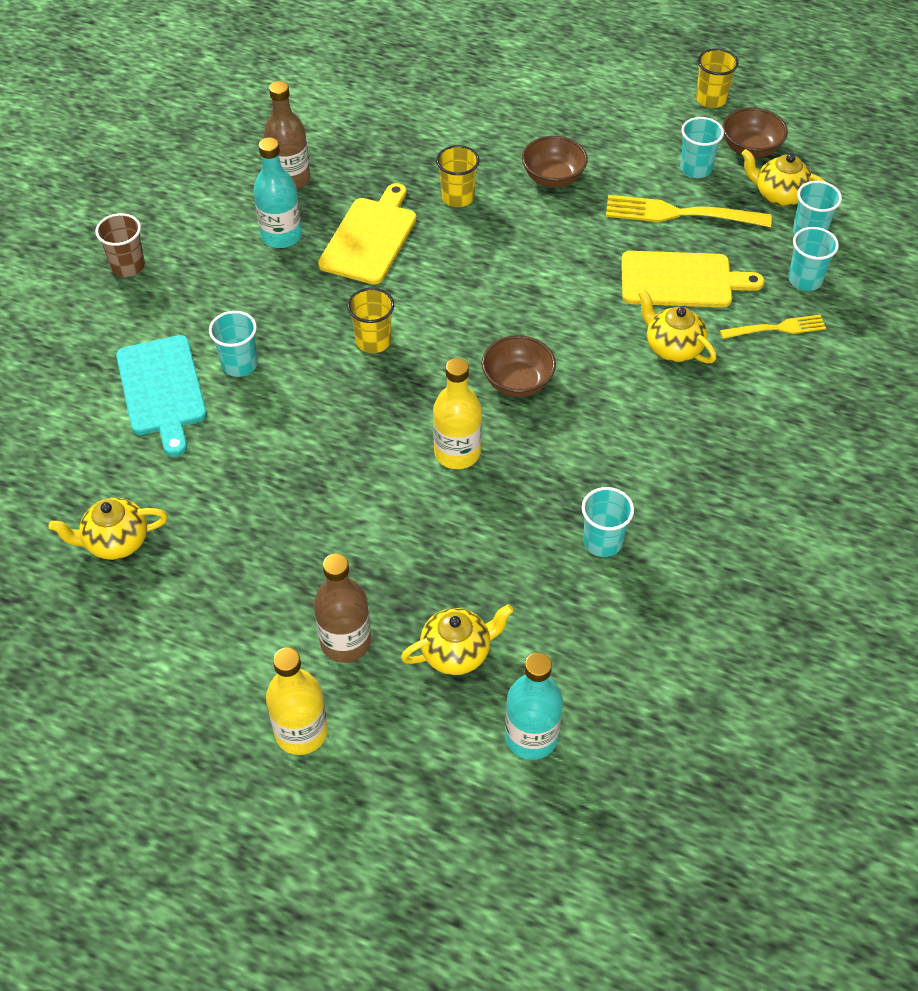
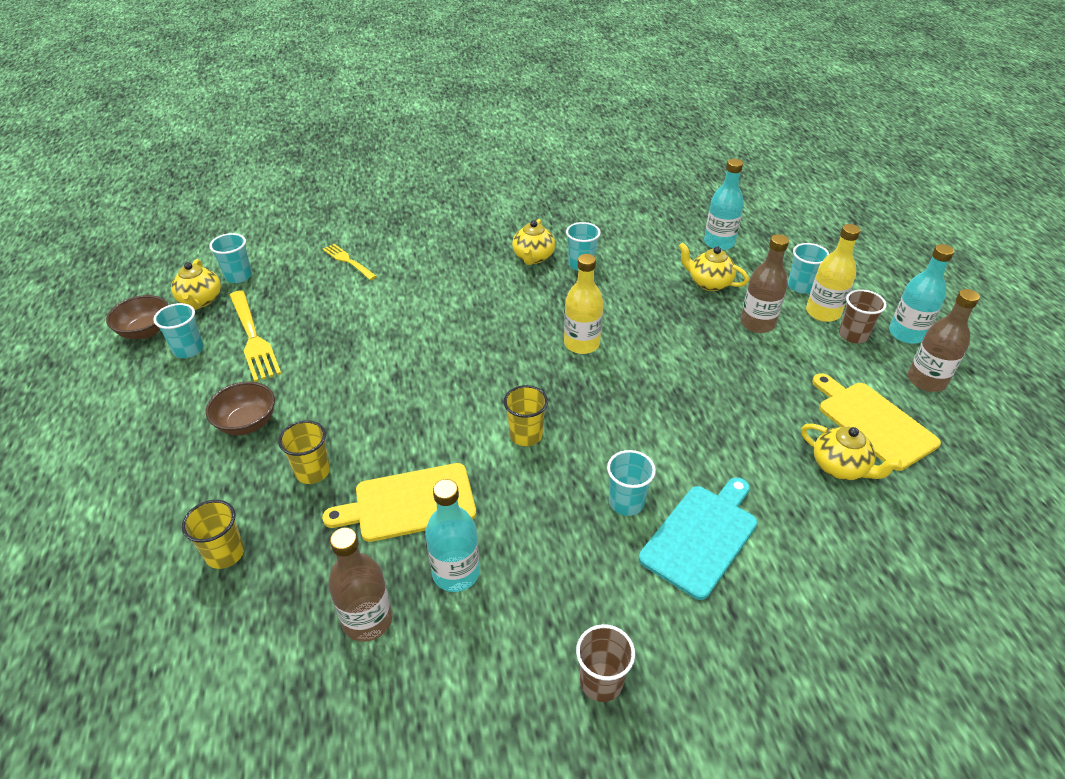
camera: 125 degrees left, 10 degrees down
(117, 730) = (926, 381): none -> brown bottle
(188, 790) = (906, 334): none -> turquoise bottle
(240, 726) = (853, 335): none -> brown cup
(517, 382) = (495, 344): brown bowl -> none
(672, 347) = (401, 293): yellow teapot -> yellow teapot (533, 257)
(681, 280) = (330, 312): yellow cutting board -> yellow cutting board (873, 422)
(711, 99) = (79, 374): yellow cup -> yellow cup (225, 553)
(805, 280) = (291, 264): turquoise cup -> turquoise cup (801, 286)

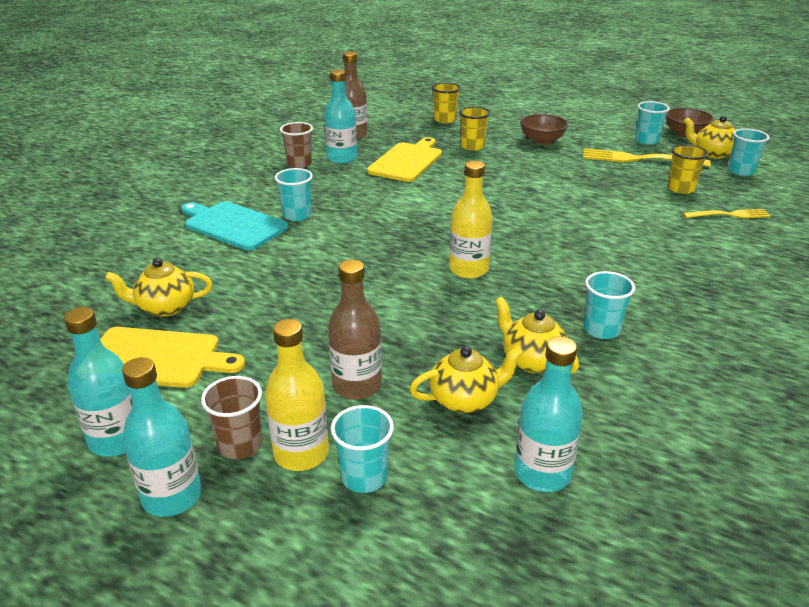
camera: 130 degrees right, 10 degrees down
(526, 435) = (404, 208): yellow cup -> yellow cup (681, 189)
(533, 257) = (647, 306): yellow teapot -> yellow teapot (531, 361)
(601, 682) = (227, 167): brown cup -> brown cup (299, 164)
(701, 537) = (233, 225): turquoise cutting board -> turquoise cutting board turned 135 degrees clockwise
(926, 381) = (117, 440): brown bottle -> turquoise bottle

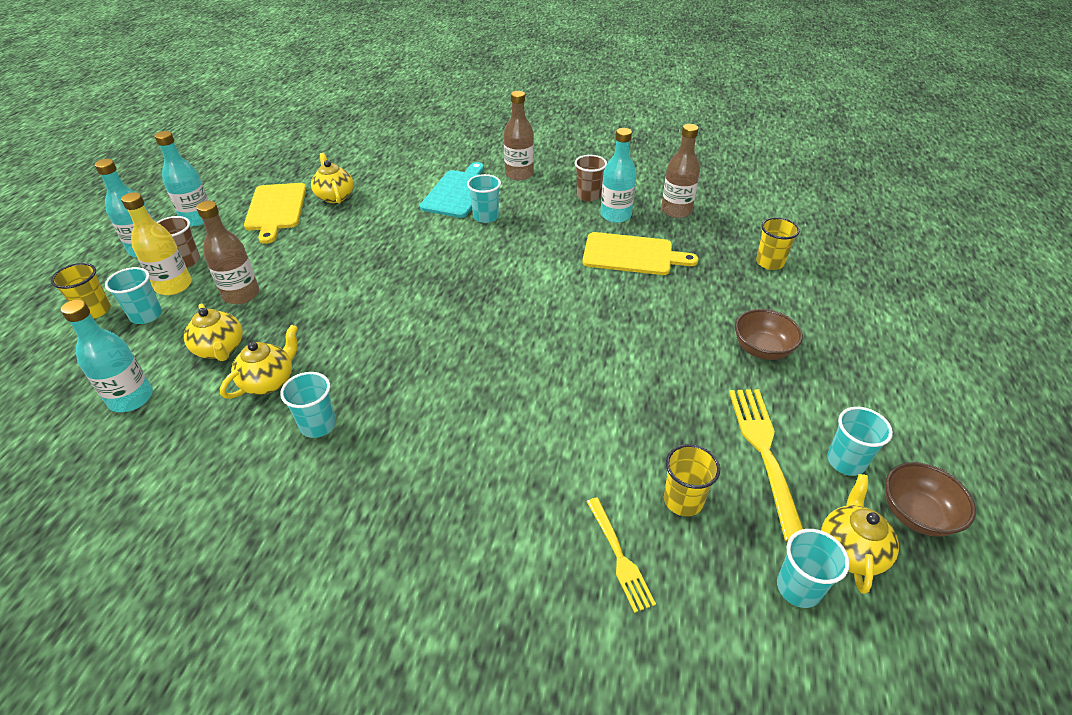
camera: 75 degrees right, 10 degrees up
(226, 189) = (519, 174): none -> brown bottle
(468, 269) = (413, 327): yellow bottle -> none
(472, 146) = (702, 294): yellow cup -> yellow cup (95, 311)

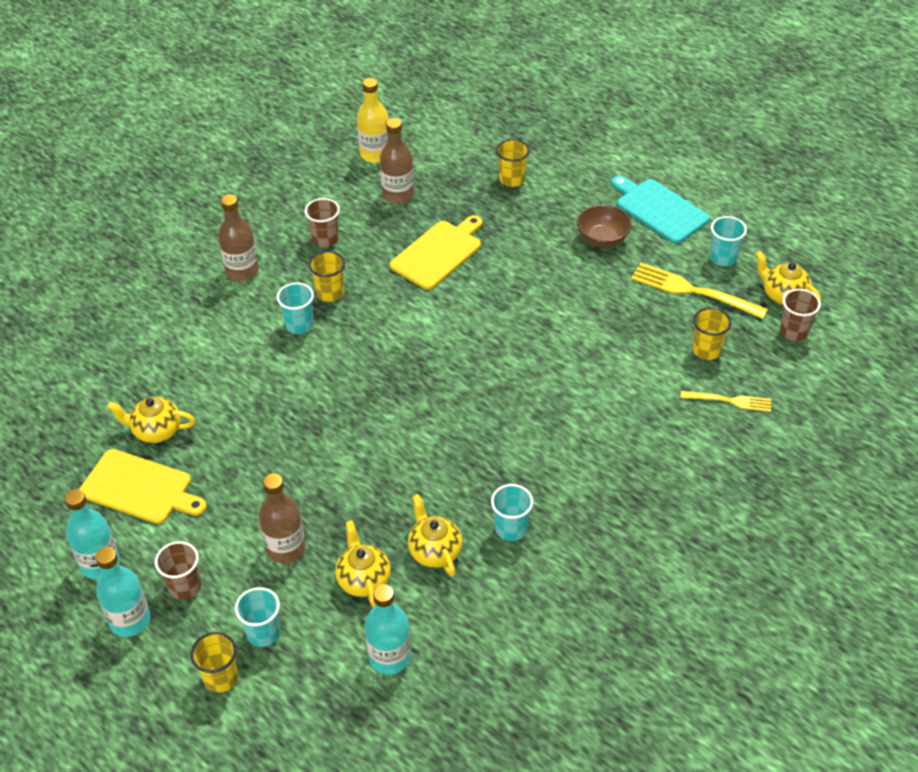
camera: 60 degrees left, 5 degrees up
(173, 286) = (225, 603): yellow bottle -> yellow bottle (375, 154)
(220, 349) = (363, 579): yellow teapot -> yellow teapot turned 105 degrees counterclockwise
(458, 192) = (236, 329): turquoise cutting board -> turquoise cutting board (659, 209)
(533, 218) = (330, 293): none -> yellow cup
(615, 215) = (372, 236): turquoise bottle -> none
(798, 588) = (794, 331): turquoise cup -> brown cup
(916, 514) = (777, 252): brown bowl -> none

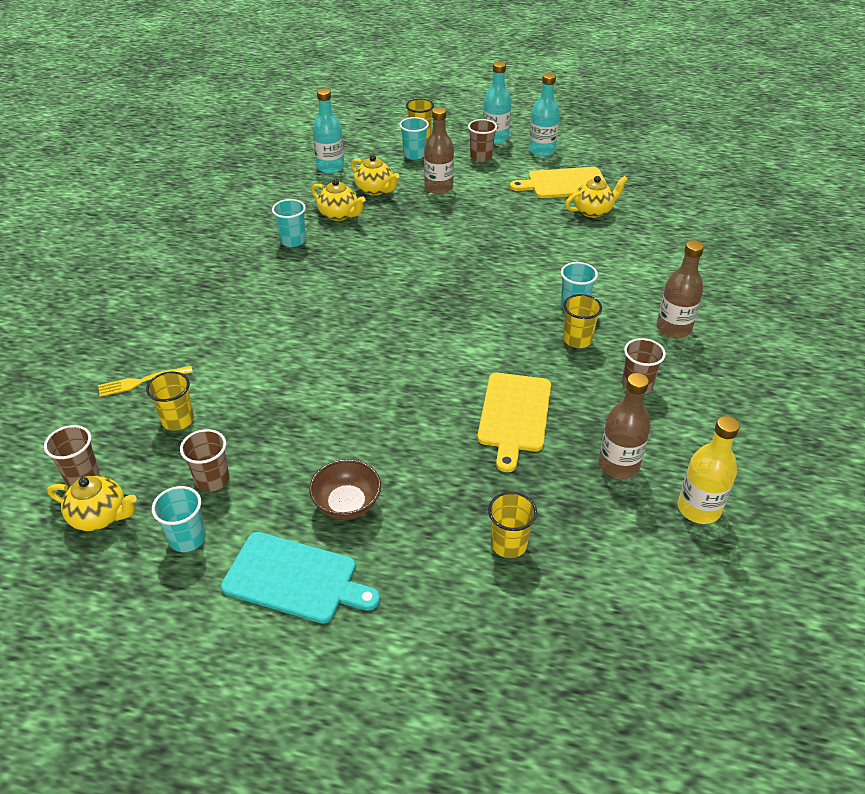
camera: 150 degrees right, 5 degrees down
(693, 291) = (212, 480): yellow fork -> brown cup

